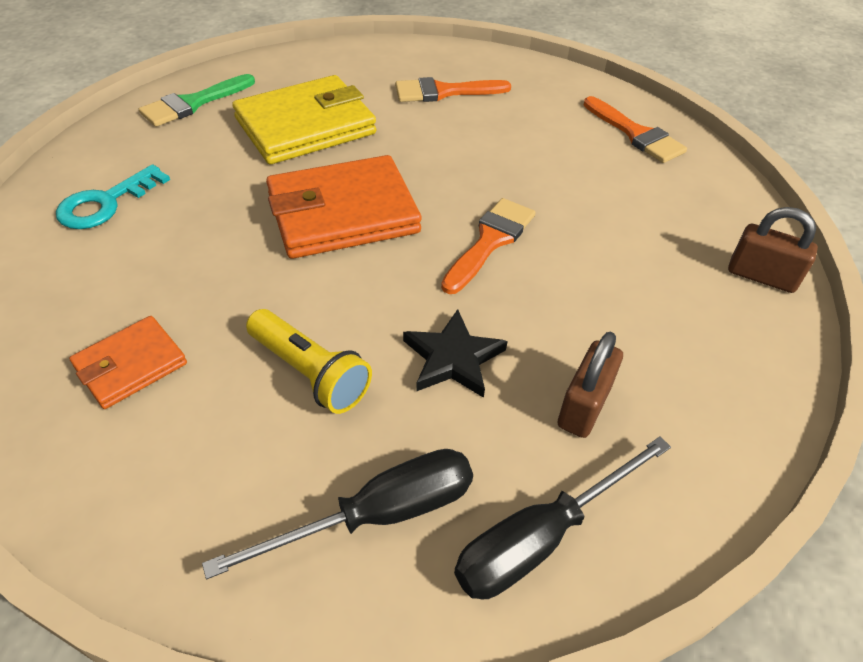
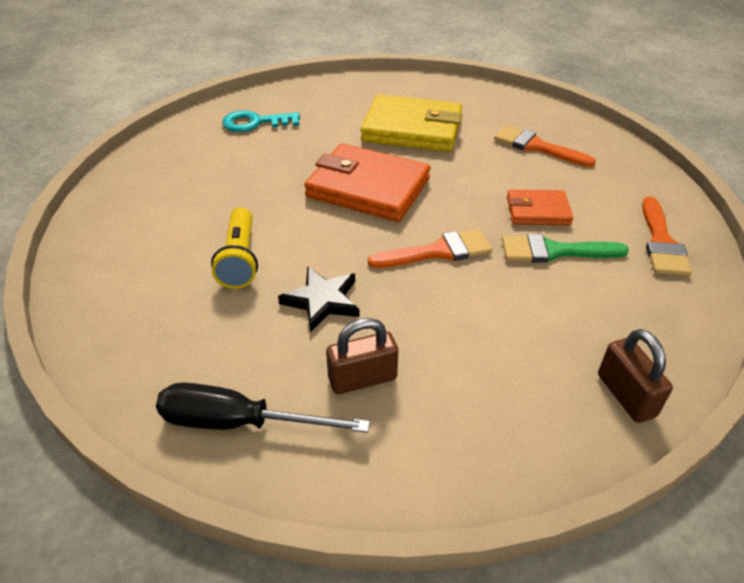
camera: 45 degrees right, 5 degrees down
(130, 365) = (170, 205): orange wallet -> orange wallet (537, 211)
(193, 103) = (364, 89): green brush -> green brush (554, 251)
(378, 515) = (179, 347): black screwdriver -> none

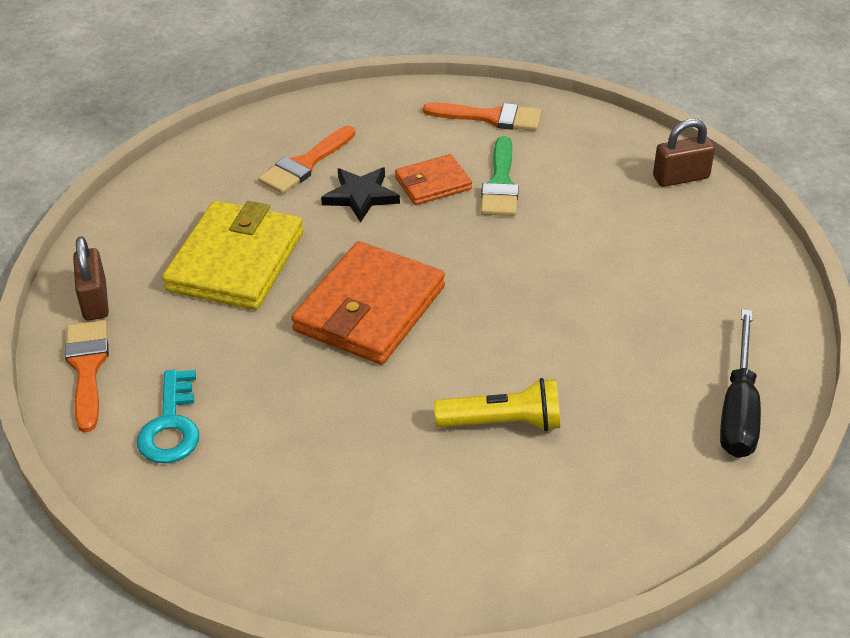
camera: 85 degrees left, 0 degrees up
(322, 301) = (574, 352): black star -> black star (361, 196)
(362, 378) = (678, 325): brown padlock -> brown padlock (95, 300)
(438, 252) = (497, 261): orange brush -> orange brush (87, 368)
(537, 211) = (433, 183): orange wallet -> orange wallet turned 60 degrees clockwise

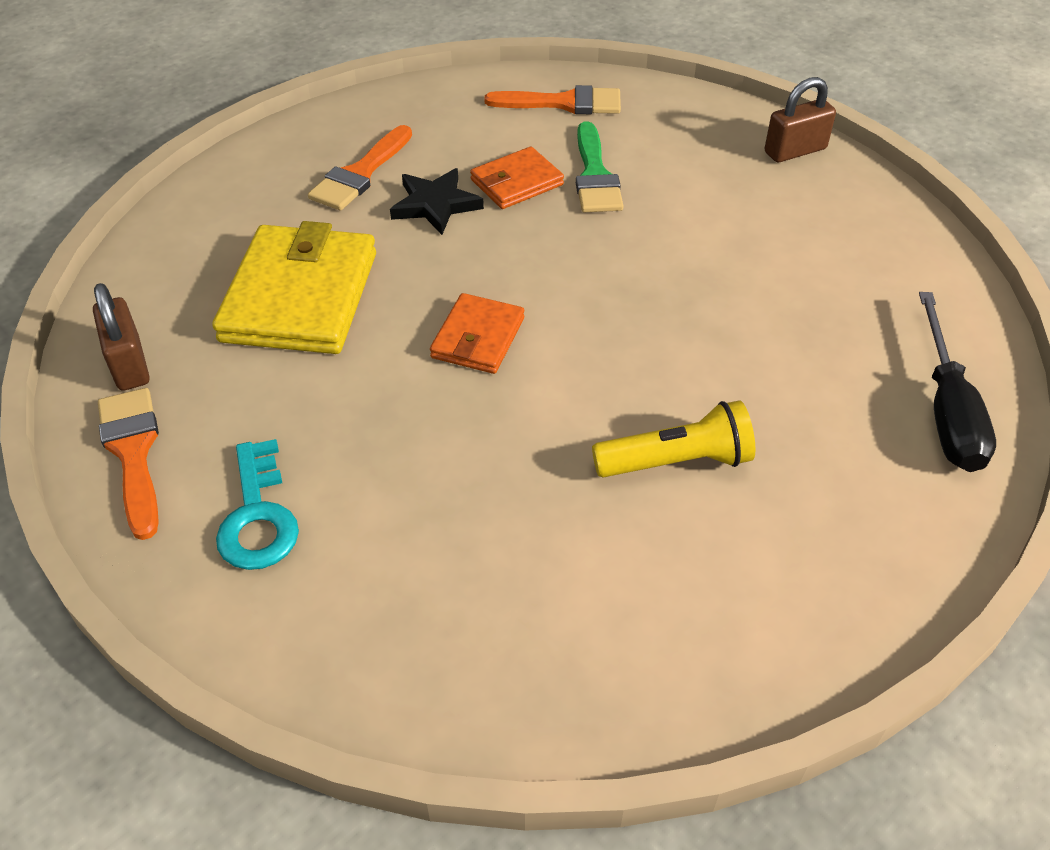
camera: 10 degrees left, 5 degrees up
(369, 309) = (478, 338): orange wallet -> orange wallet, size x0.54

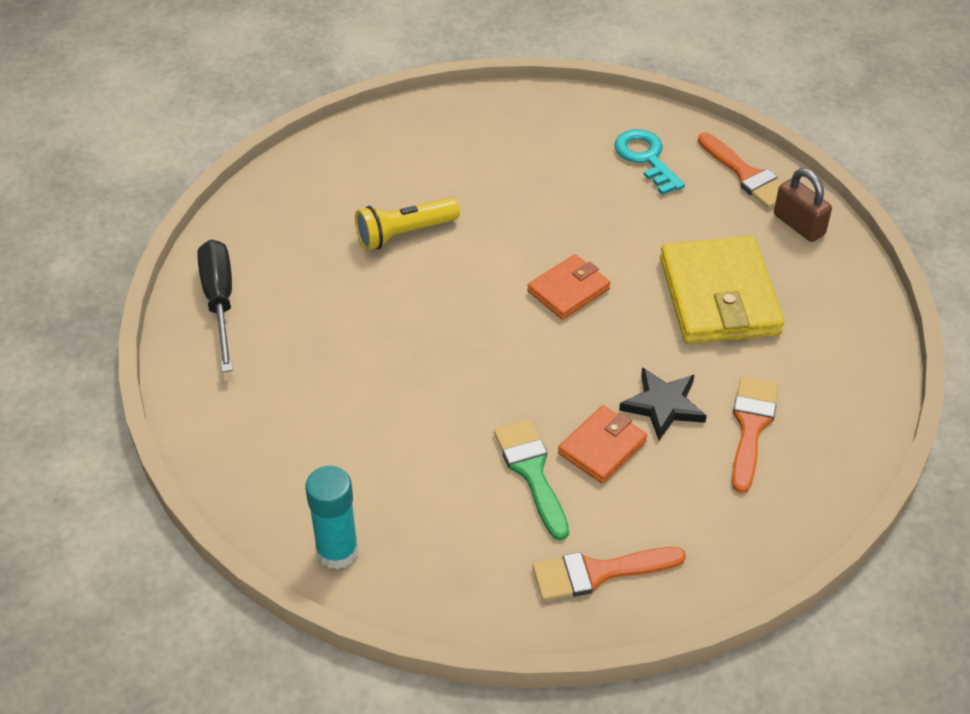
camera: 165 degrees right, 0 degrees up
(478, 338) = (568, 290): orange wallet -> orange wallet turned 45 degrees clockwise
(795, 151) = (337, 551): brown padlock -> turquoise glue stick

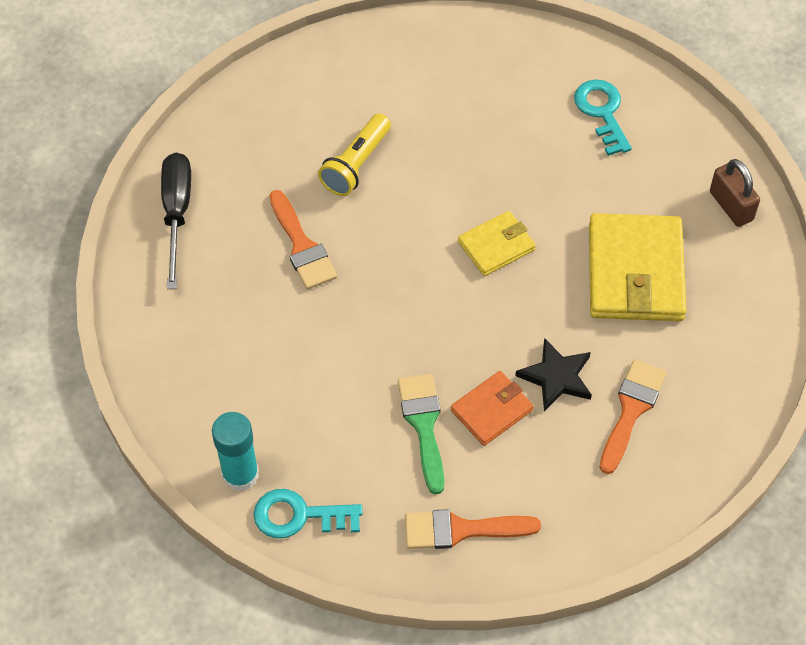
camera: 10 degrees right, 10 degrees up
(404, 234) = (356, 165): yellow flashlight -> yellow flashlight turned 45 degrees counterclockwise
(412, 585) = (299, 516): none -> turquoise key
(568, 290) = (496, 246): orange wallet -> yellow wallet
(746, 175) = (694, 144): orange brush -> orange brush (302, 246)

